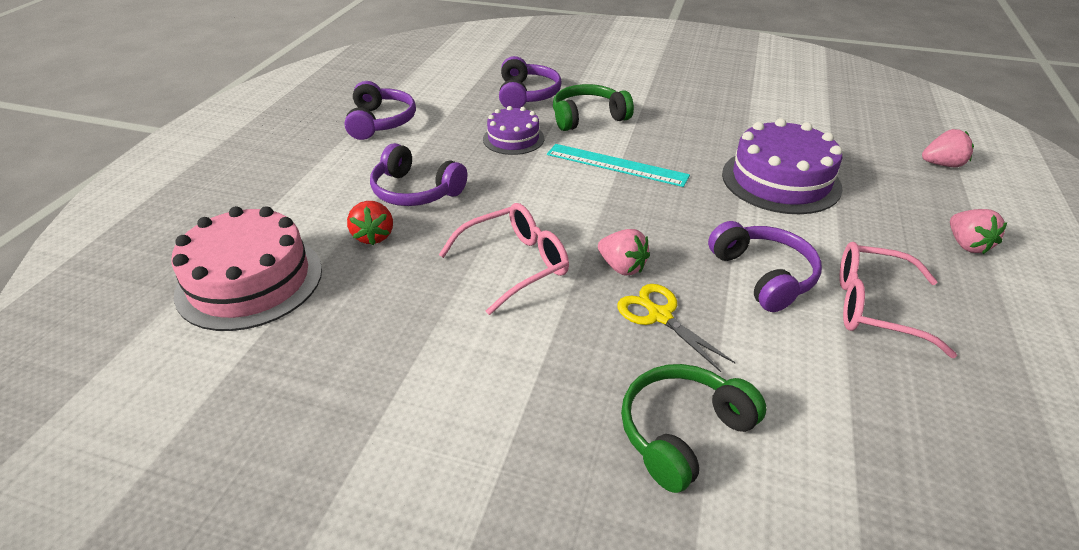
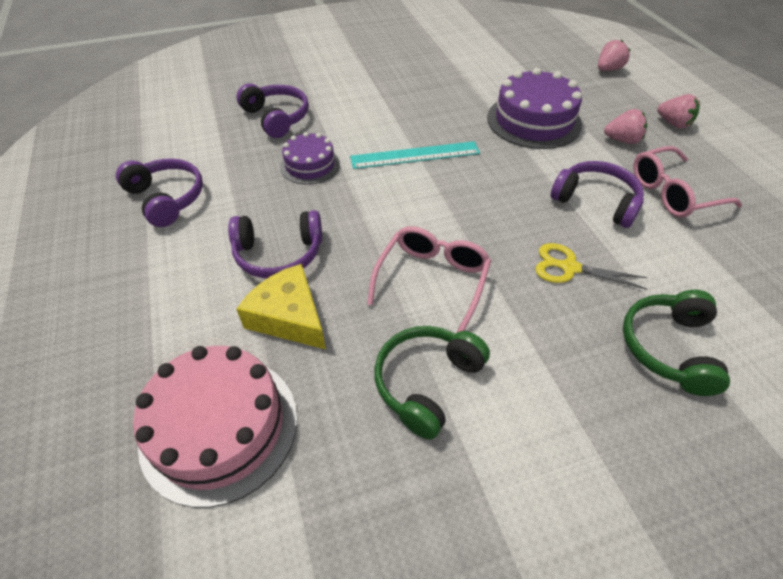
camera: 35 degrees left, 10 degrees up
(373, 236) = (289, 317): red strawberry -> yellow cheese
(588, 117) = (349, 120): green headphones -> green headphones (427, 383)
(622, 267) = (507, 241): pink strawberry -> pink strawberry (622, 140)

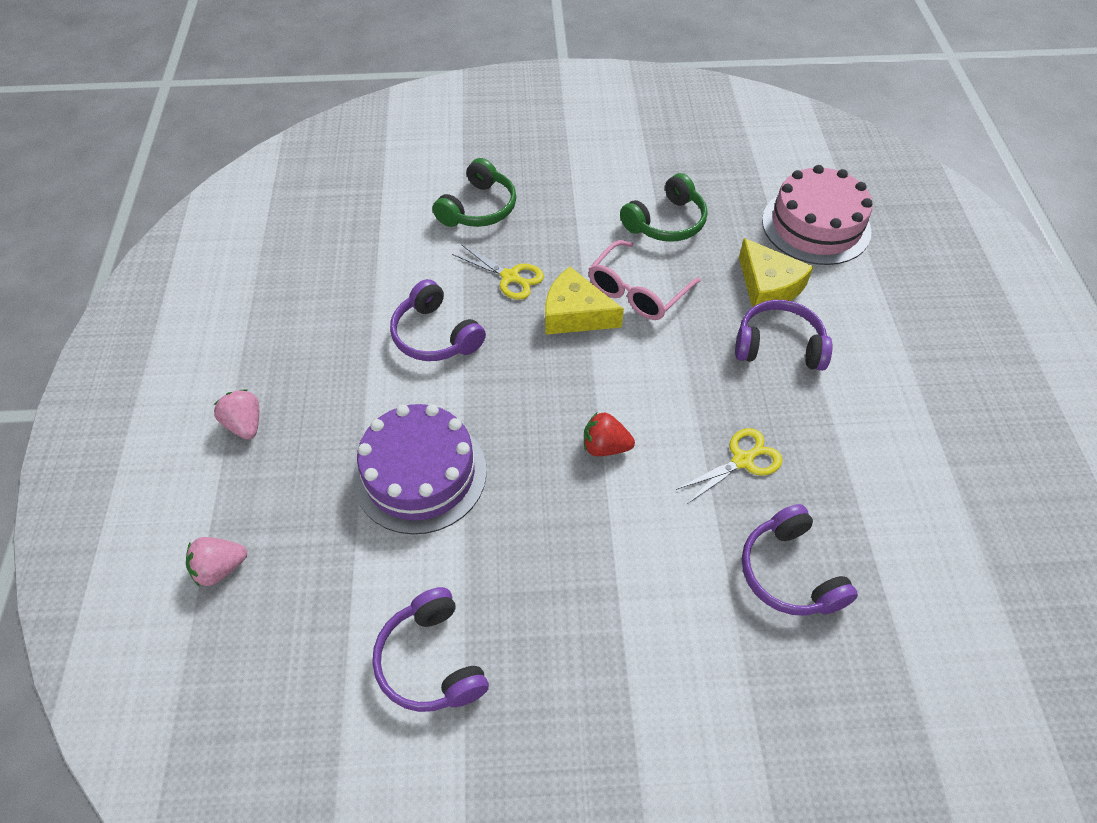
camera: 165 degrees left, 5 degrees up
(166, 198) = (916, 445): purple headphones -> purple headphones (431, 661)
(310, 165) = (742, 460): purple cake -> yellow scissors
(415, 155) = (605, 447): turquoise ruler -> red strawberry
(484, 244) = (575, 314): none -> yellow cheese
(622, 140) = (334, 411): pink strawberry -> none
(672, 193) = (348, 328): pink glasses -> none

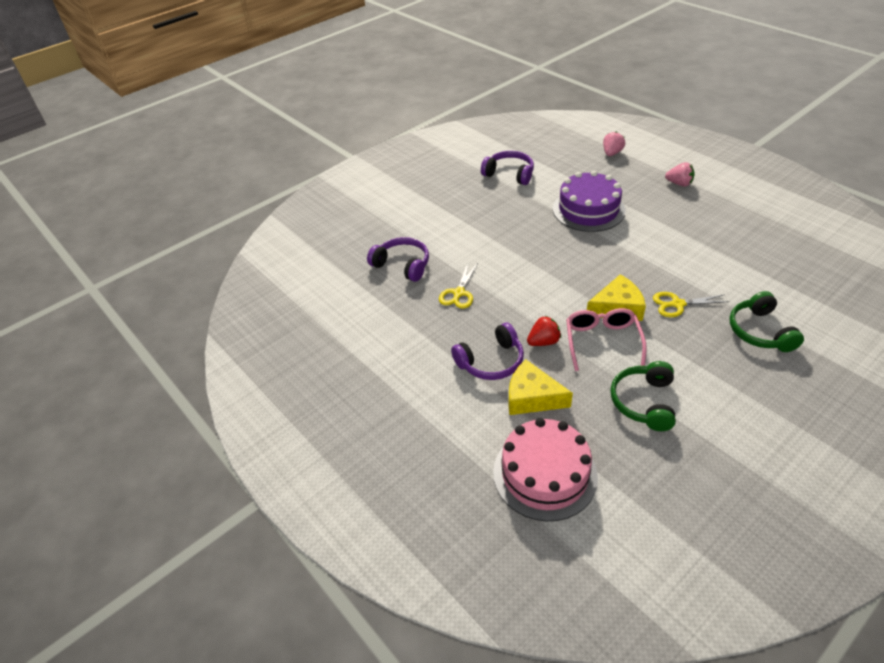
camera: 145 degrees right, 10 degrees down
(435, 335) = (665, 255): purple headphones -> none
(605, 447) = (527, 261): red strawberry -> red strawberry (543, 342)

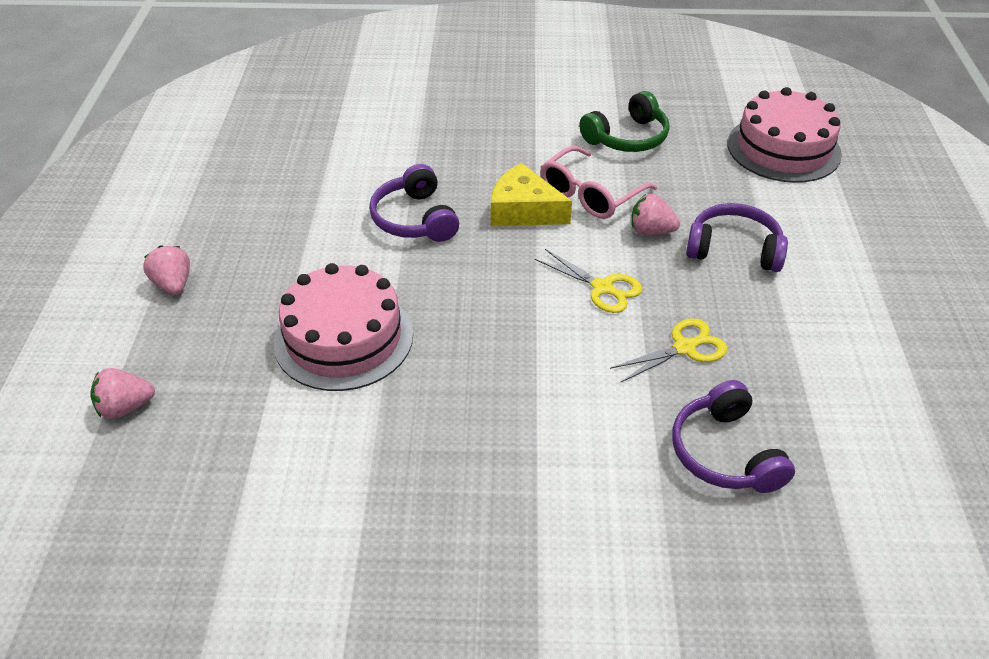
camera: 140 degrees left, 0 degrees up
(509, 174) = (329, 506): purple headphones -> purple headphones (415, 219)
(532, 397) = (727, 197): yellow cheese -> none
(543, 342) = (651, 231): red strawberry -> pink strawberry
(588, 209) = (343, 338): purple cake -> pink cake
(677, 304) = (461, 175): yellow scissors -> yellow scissors (602, 288)
(760, 331) = (437, 117): green headphones -> none

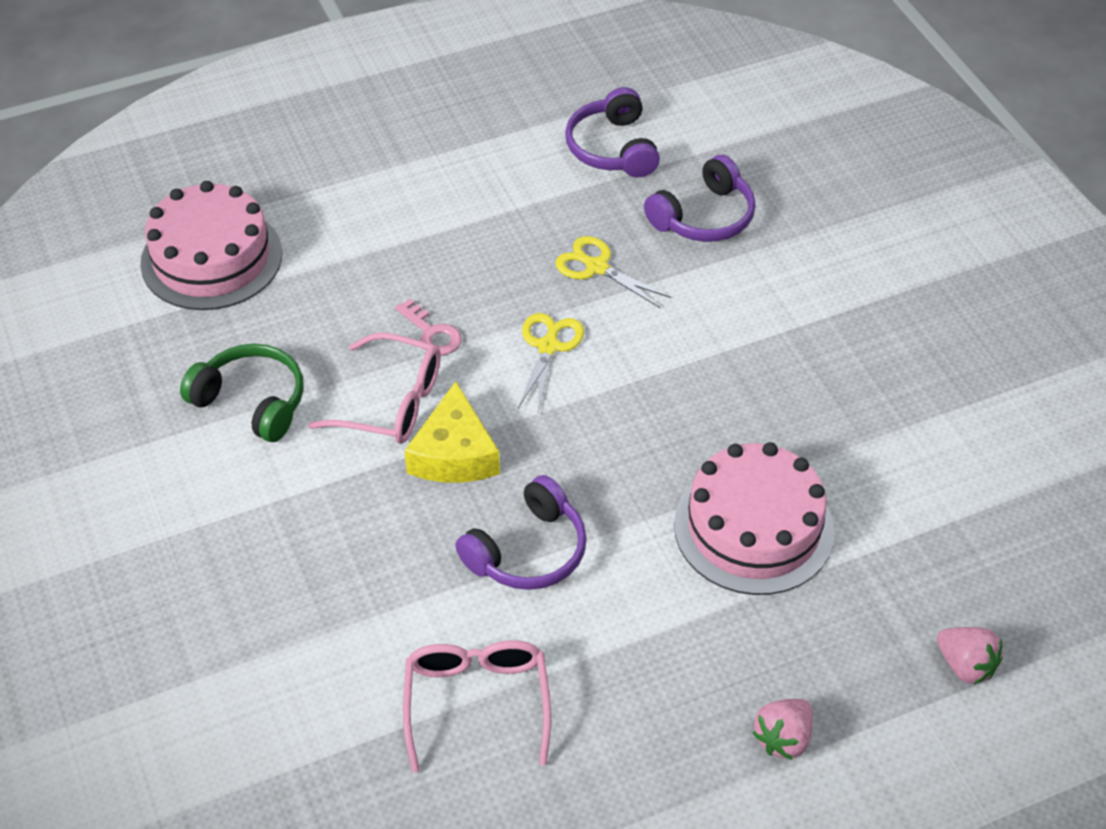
camera: 115 degrees left, 5 degrees up
(323, 168) = (477, 702): none -> pink glasses
(651, 231) = (432, 333): pink strawberry -> pink key
(734, 249) = (427, 263): purple headphones -> purple headphones (612, 148)

